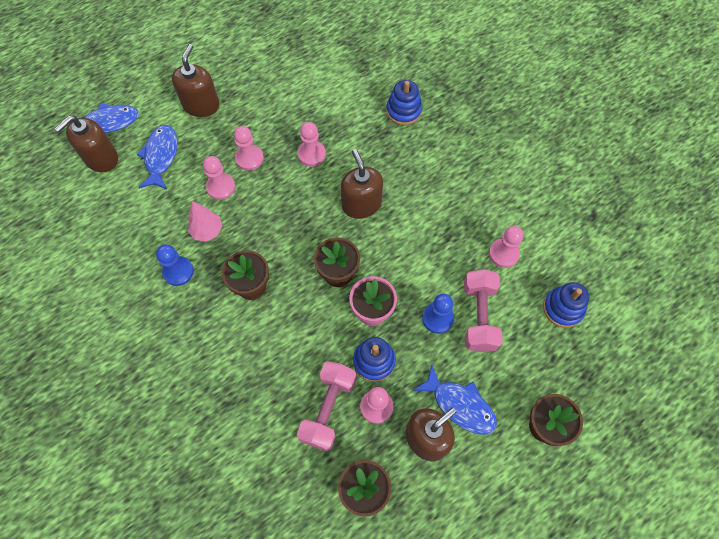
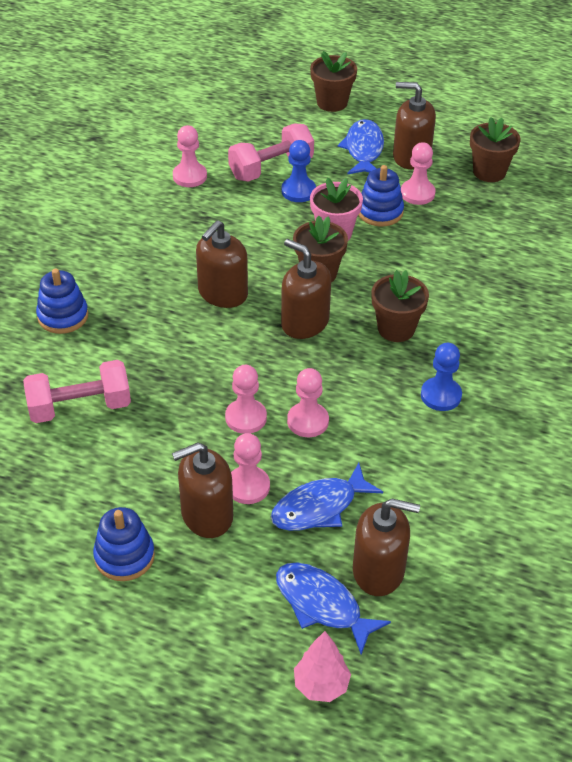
camera: 125 degrees left, 20 degrees down
(207, 231) = (372, 400): pink tree -> pink tree (321, 685)
(299, 235) = (304, 322): none -> brown soap dispenser
(311, 154) = (192, 365): pink pawn -> pink pawn (248, 486)
(328, 409) = (451, 220): pink dumbbell -> pink dumbbell (80, 407)
(563, 308) = (214, 125): blue stacking toy -> blue stacking toy (124, 556)

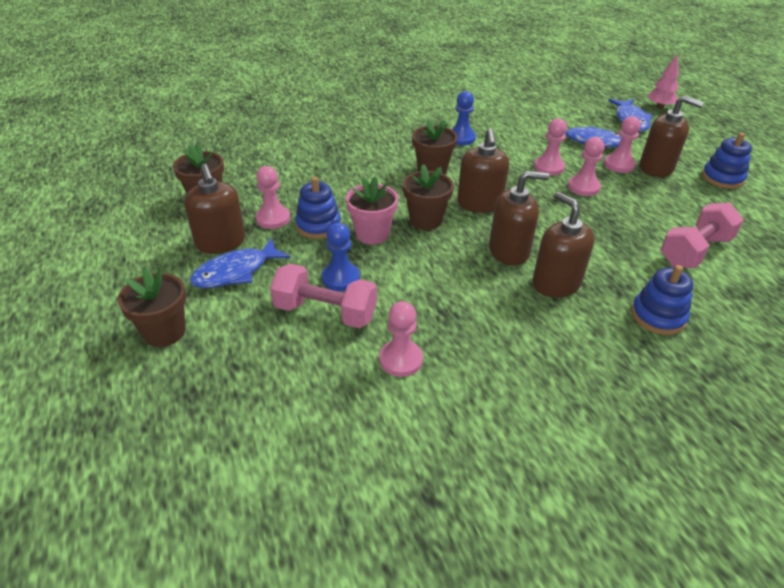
camera: 130 degrees left, 5 degrees down
(80, 407) = (694, 251): pink dumbbell -> pink dumbbell turned 75 degrees counterclockwise
(379, 571) = (589, 115): brown soap dispenser -> brown soap dispenser (556, 283)

